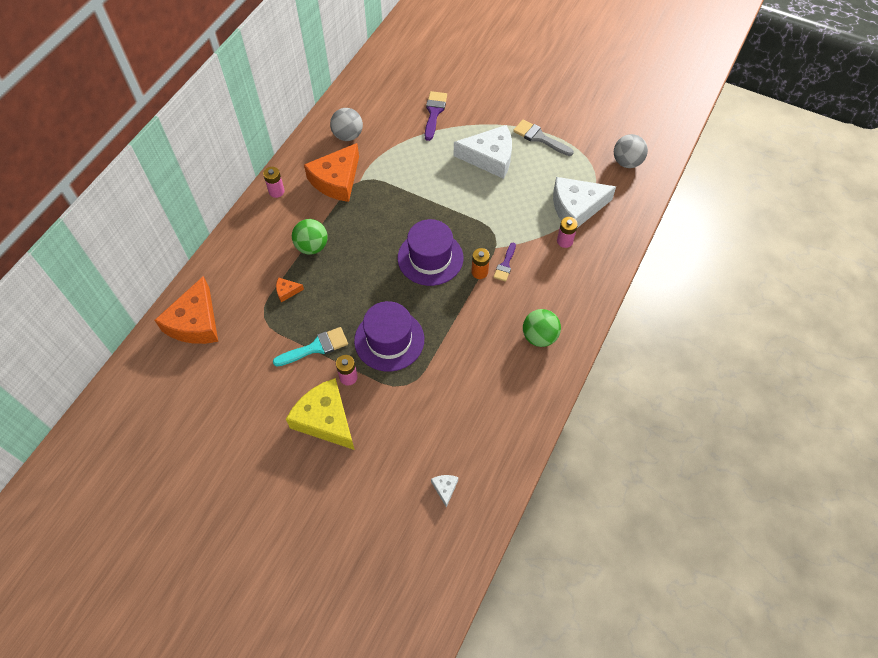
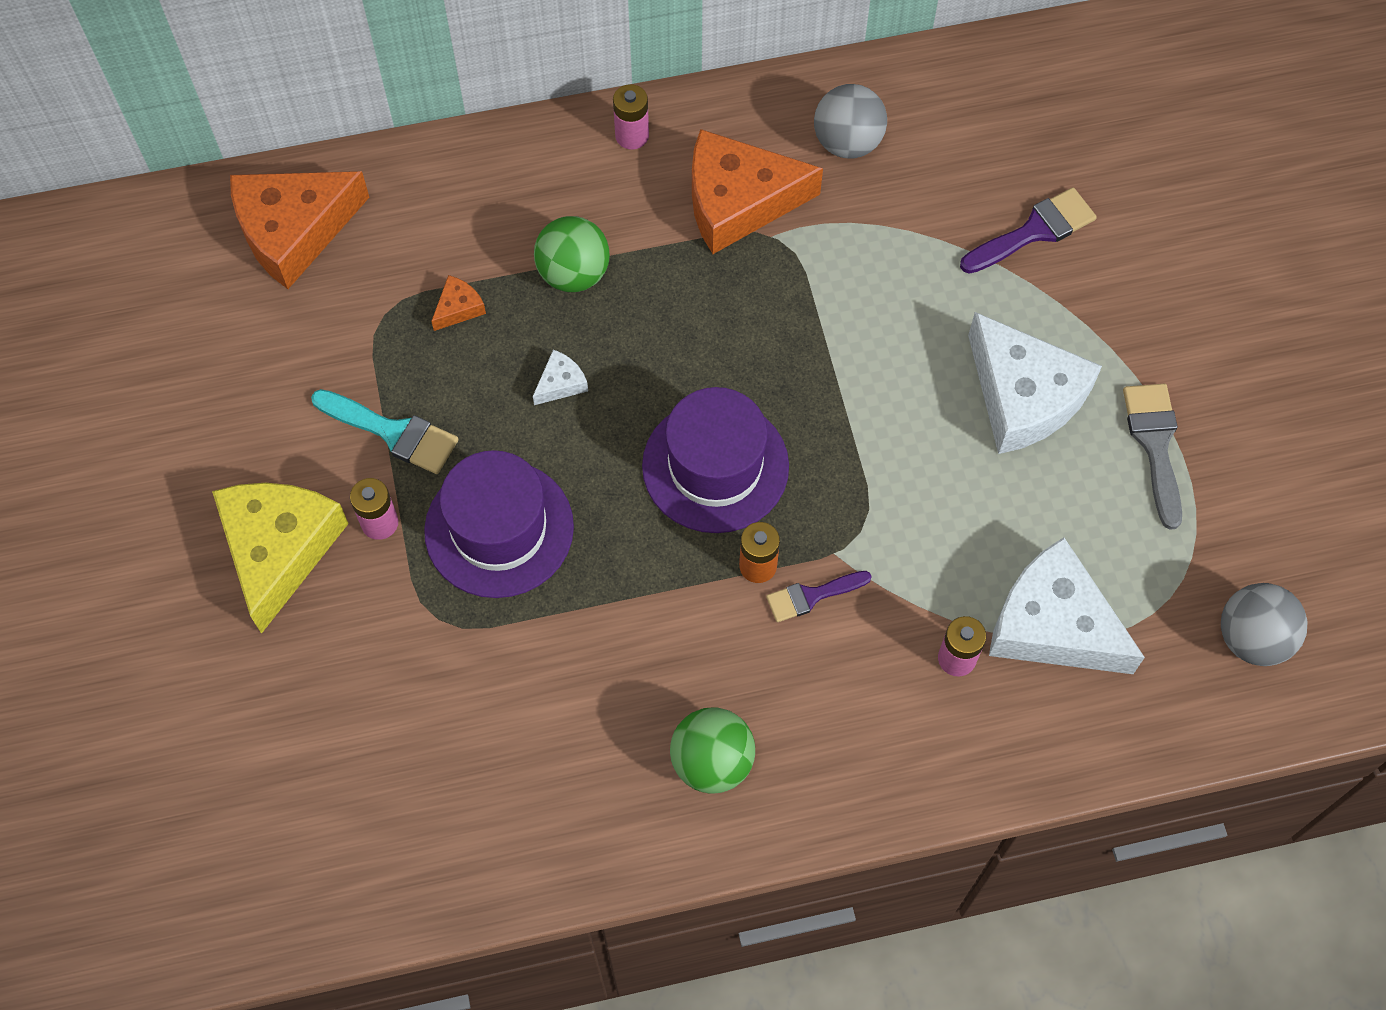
camera: 50 degrees right, 5 degrees up
(287, 291) = (458, 308): orange cheese -> orange cheese turned 90 degrees clockwise
(445, 488) = (300, 822): white cheese -> white cheese (560, 383)

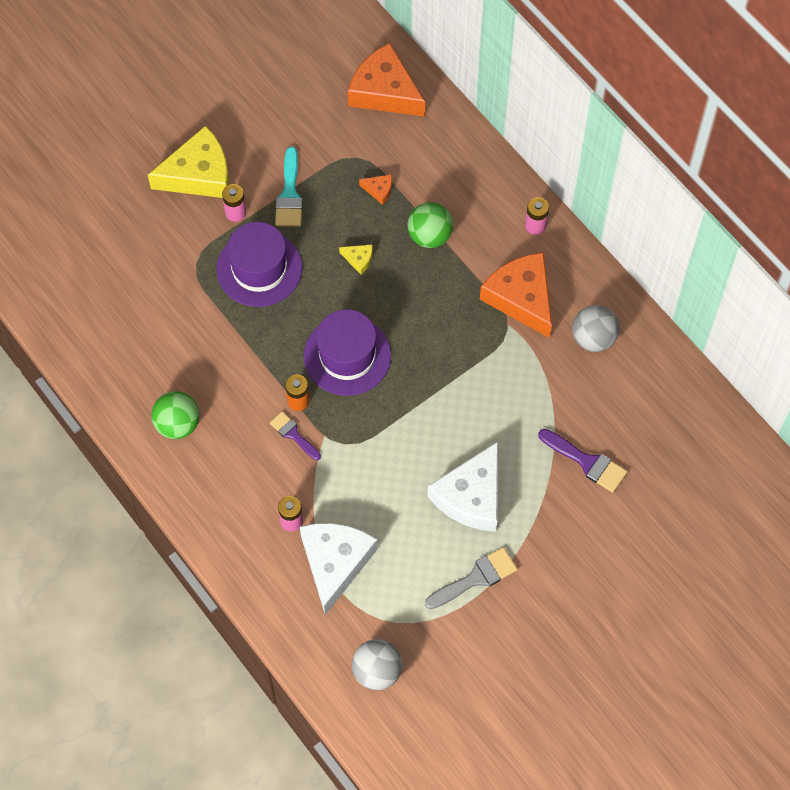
camera: 65 degrees right, 0 degrees up
(560, 383) = (359, 259): white cheese -> yellow cheese

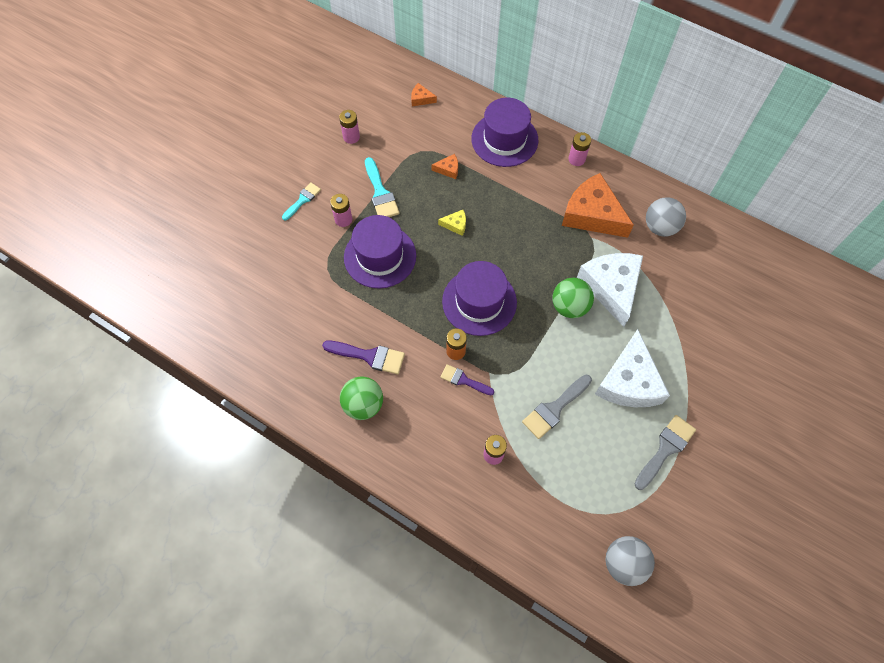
camera: 20 degrees left, 0 degrees up
(199, 174) = (302, 200): yellow cheese -> turquoise brush
(283, 114) = (351, 137): none -> pink battery
(335, 563) = (545, 478): white cheese -> white cheese (611, 287)
(377, 497) = (554, 408): none -> grey brush
(384, 91) = (421, 99): orange cheese -> orange cheese, size x0.41
(429, 236) = (502, 191): green ball -> green ball (569, 306)
(461, 174) = (504, 139): none -> purple hat
(587, 462) = (703, 323): purple brush -> purple brush (369, 356)

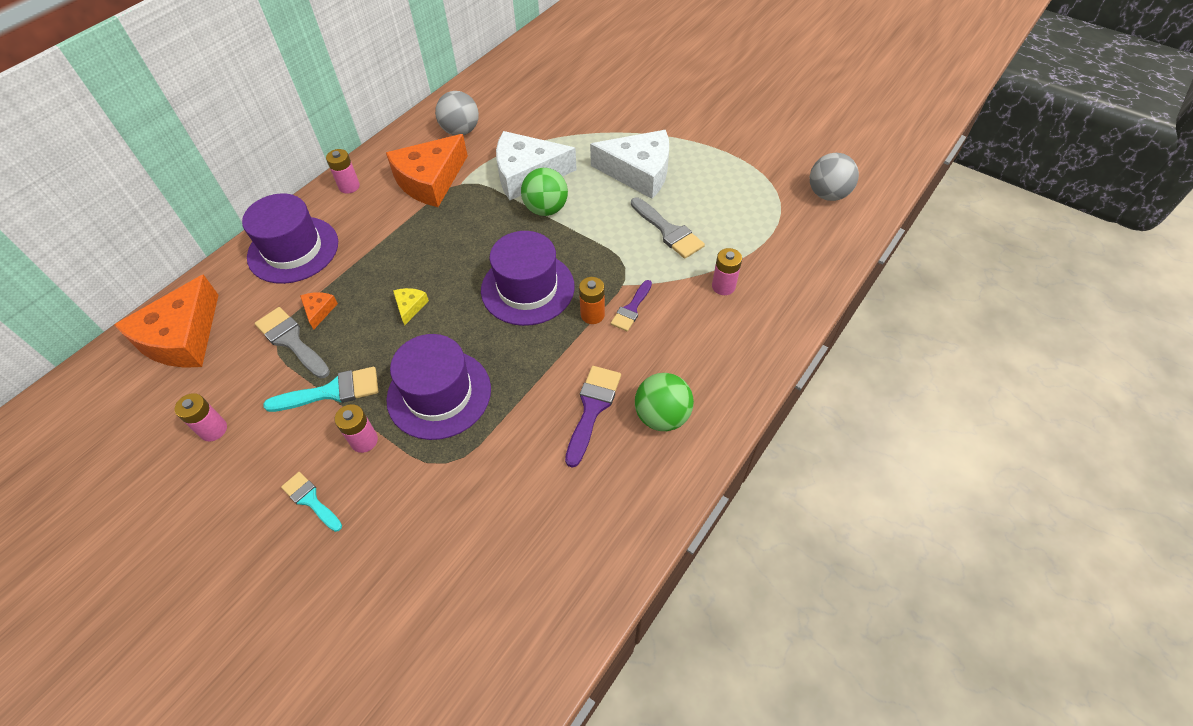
camera: 85 degrees left, 10 degrees down
(421, 99) = (182, 337): orange cheese -> orange cheese, size x2.42
(665, 449) = (711, 155): grey brush -> grey brush (291, 341)

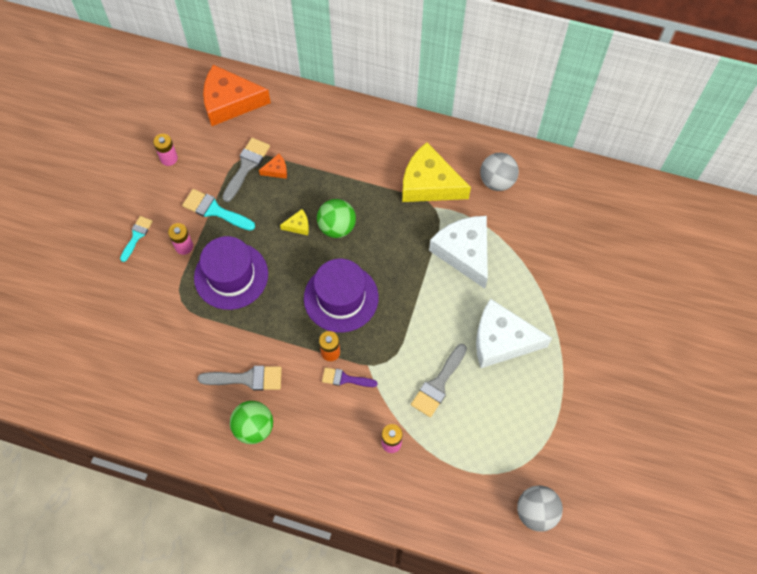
camera: 70 degrees right, 10 degrees up
(293, 249) = (325, 126): purple hat -> none
(332, 391) = (214, 210): turquoise brush -> turquoise brush turned 150 degrees clockwise
(349, 186) = (401, 131): pink battery -> none
(430, 180) = (429, 184): orange cheese -> yellow cheese
(546, 209) = (429, 281): green ball -> green ball (337, 227)
(592, 408) = (247, 378): purple brush -> grey brush
(639, 172) = (502, 340): white cheese -> white cheese turned 105 degrees clockwise

